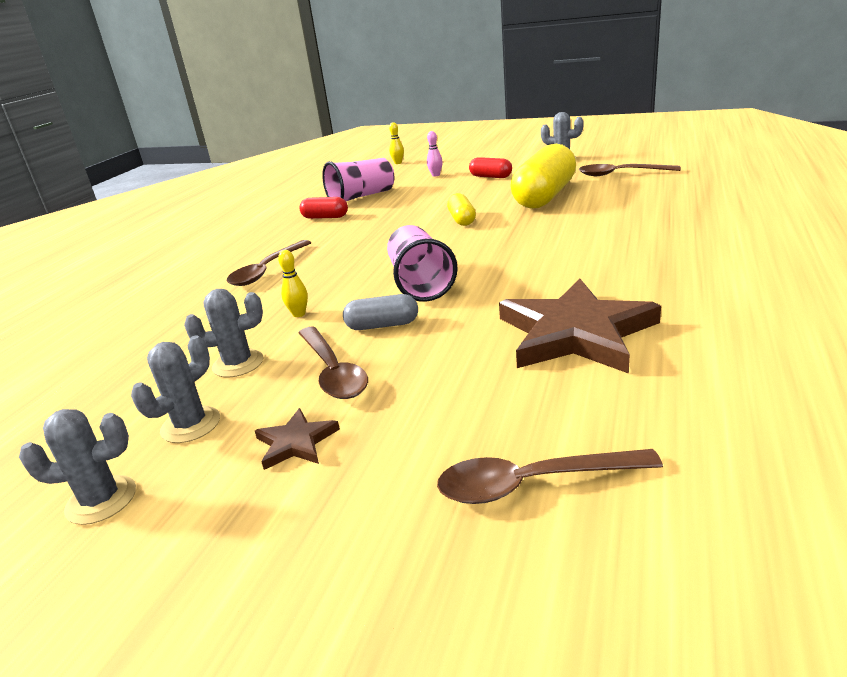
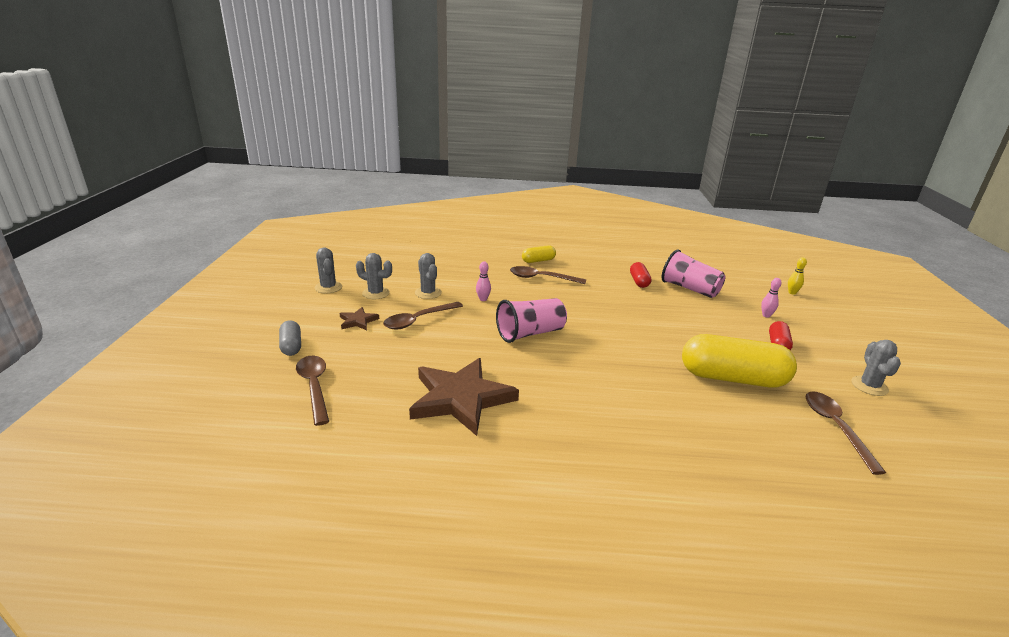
camera: 70 degrees right, 0 degrees up
(299, 314) = (483, 299): yellow bowling pin -> pink bowling pin
(382, 325) = (470, 327): grey capsule -> grey capsule (291, 346)
(462, 219) = (654, 339): yellow capsule -> yellow capsule (538, 261)

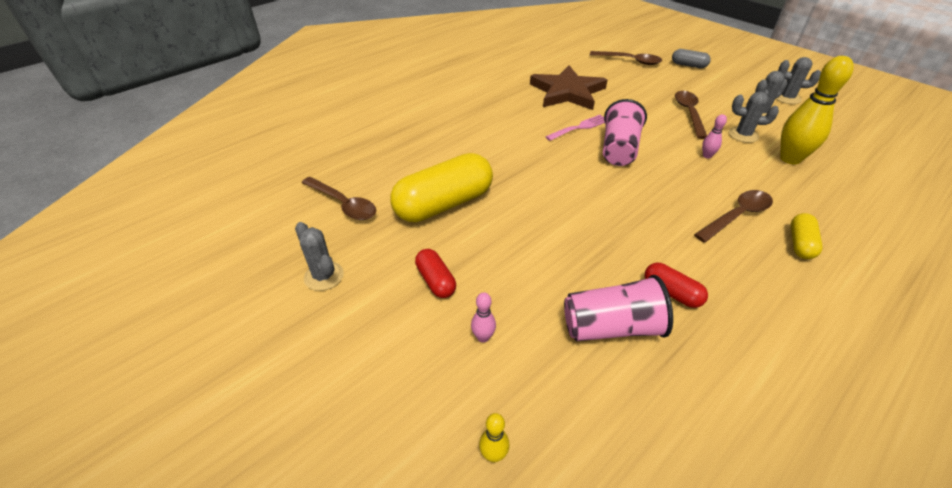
camera: 135 degrees right, 15 degrees up
(358, 321) = (708, 92): brown star -> none
(442, 274) = (790, 159): none -> yellow bowling pin
(525, 363) = (579, 127): none -> pink fork

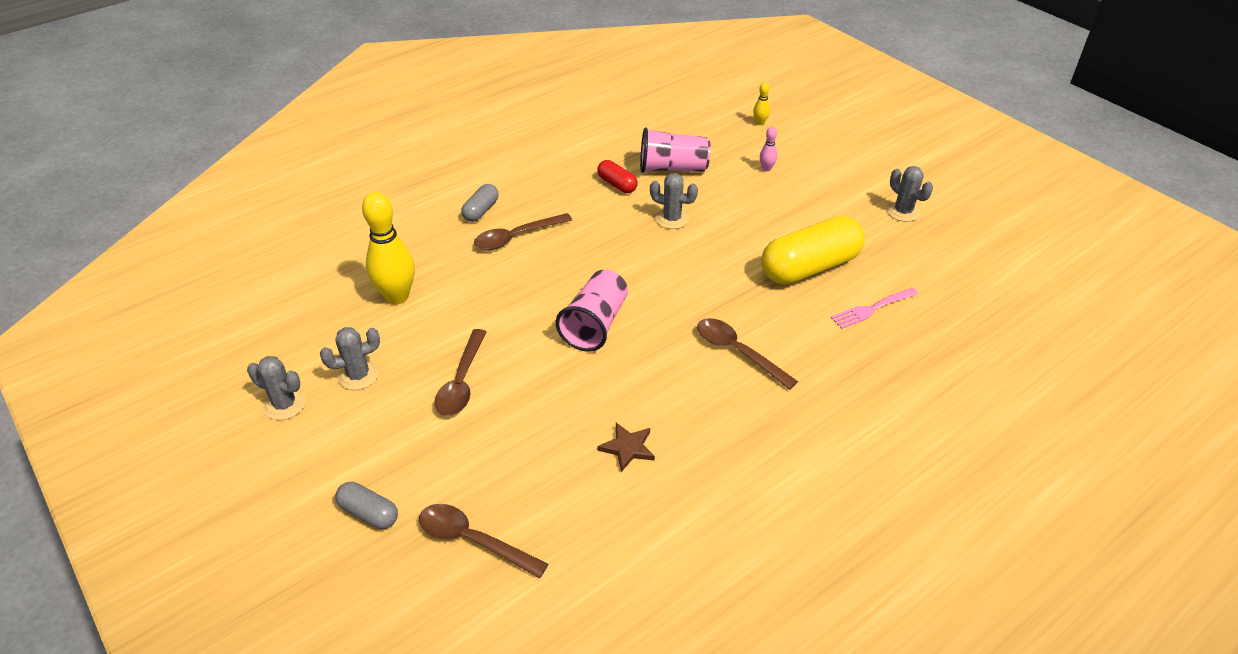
camera: 175 degrees left, 0 degrees up
(343, 204) = (917, 274): brown spoon -> brown spoon (737, 352)
(436, 281) = (806, 203): red capsule -> none
(567, 92) = (627, 448): brown star -> brown star, size x0.44
(579, 127) = (633, 365): pink fork -> pink fork (871, 309)
(707, 156) = (492, 307): pink bowling pin -> none
(743, 135) = (420, 336): grey cactus -> grey cactus (672, 219)
(800, 244) = (481, 211): yellow capsule -> grey capsule

